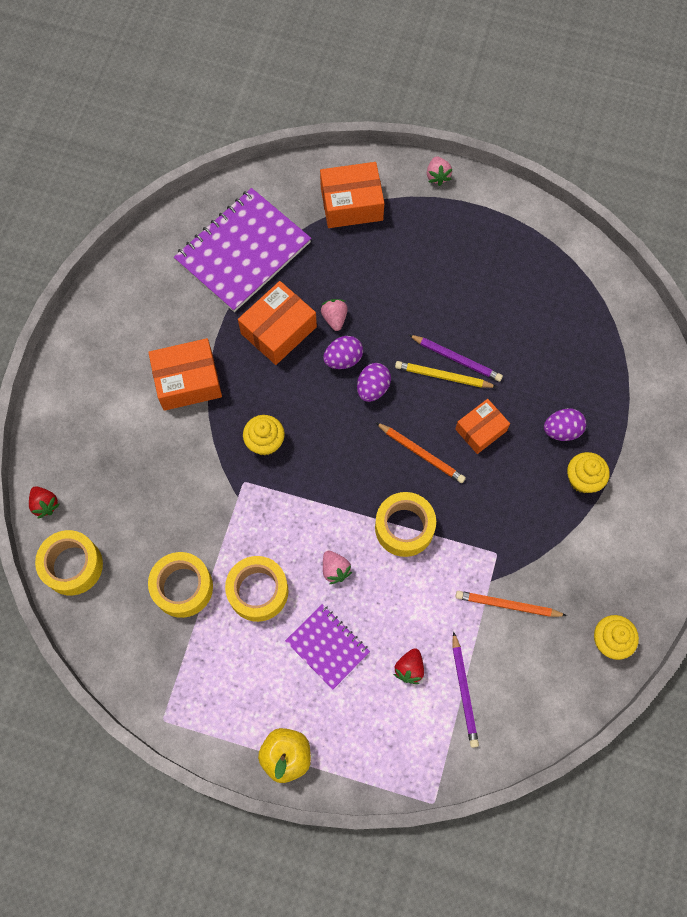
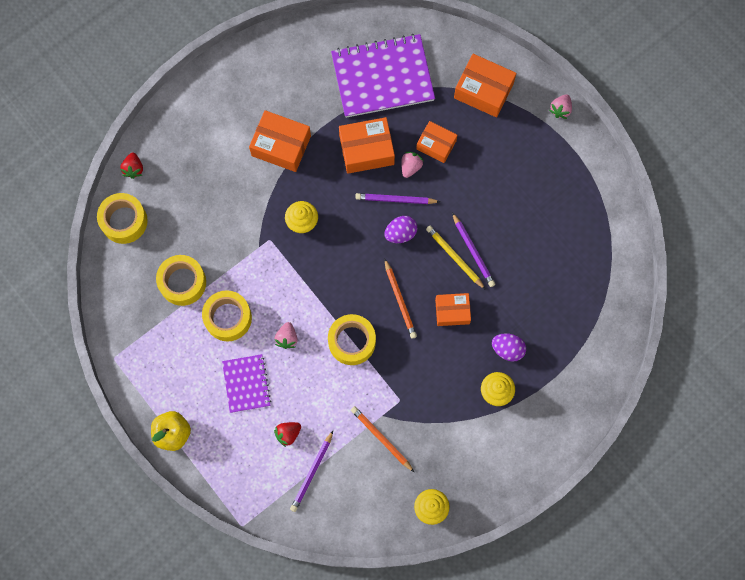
camera: 35 degrees right, 5 degrees up
(343, 359) = (395, 200): purple egg -> purple pencil
(344, 282) = (436, 145): none -> orange box

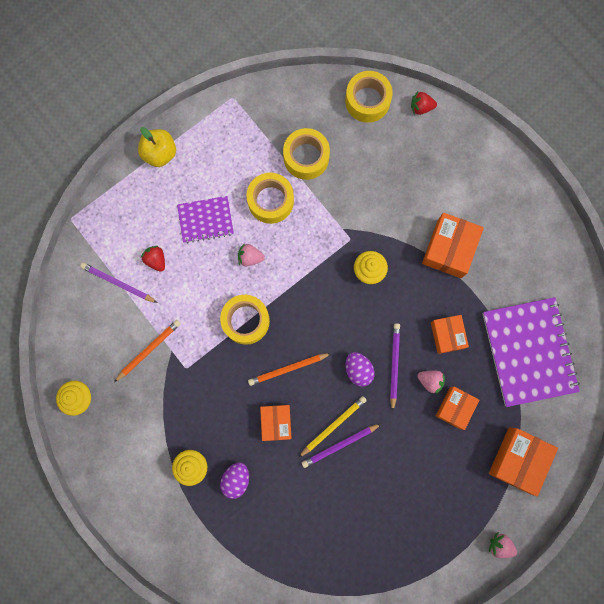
camera: 90 degrees right, 5 degrees up
(366, 150) = (447, 335): orange box -> orange box, size x0.66

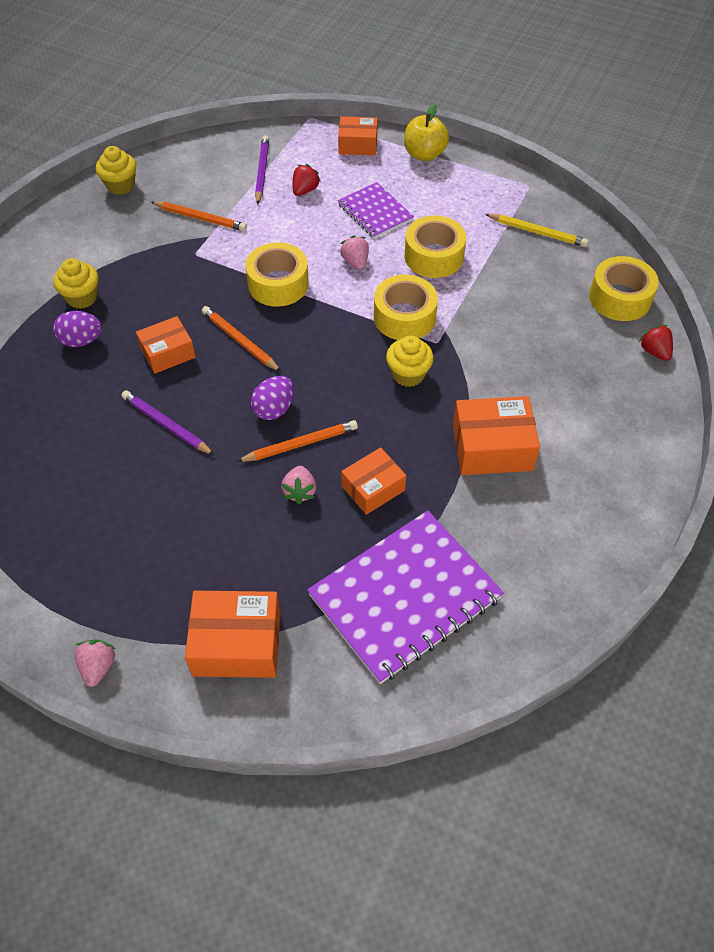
camera: 65 degrees right, 25 degrees down
(306, 157) = (507, 268): yellow tape -> yellow tape (404, 317)
(333, 425) = (189, 409): yellow pencil -> yellow pencil (537, 232)
(394, 365) = (300, 444): purple pencil -> orange pencil
(455, 408) = (276, 534): orange box -> orange box (358, 144)

